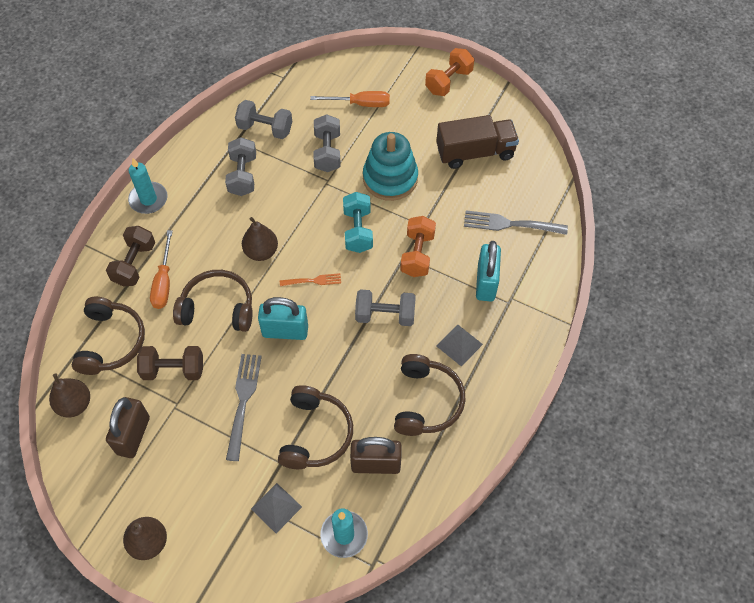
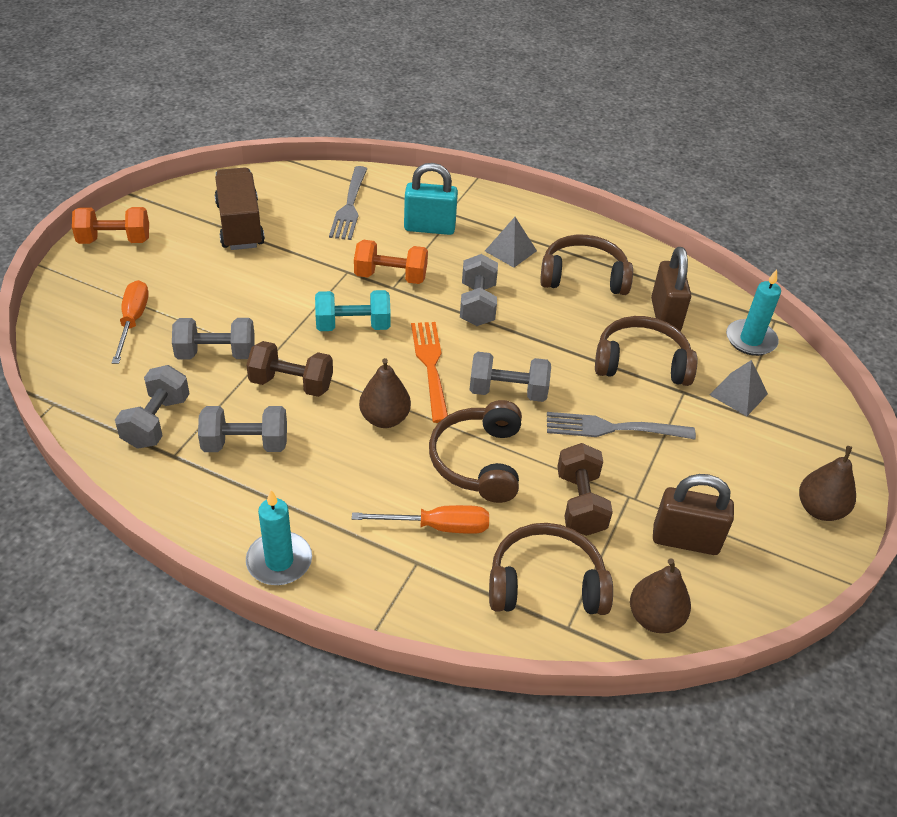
camera: 95 degrees left, 15 degrees down
(134, 264) = (405, 567): brown dumbbell -> brown dumbbell (291, 384)
(285, 331) = (508, 391): turquoise padlock -> grey dumbbell
(313, 281) = (431, 367): orange fork -> orange fork, size x1.73
(390, 178) = (271, 296): turquoise stacking toy -> none
(448, 81) = (114, 240): orange dumbbell -> orange dumbbell turned 45 degrees counterclockwise

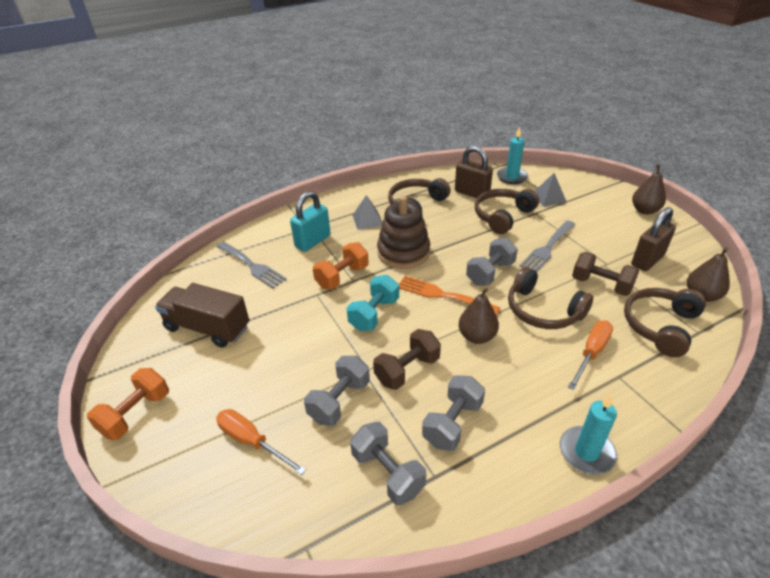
camera: 50 degrees left, 5 degrees down
(477, 305) = (403, 252): grey dumbbell -> brown stacking toy

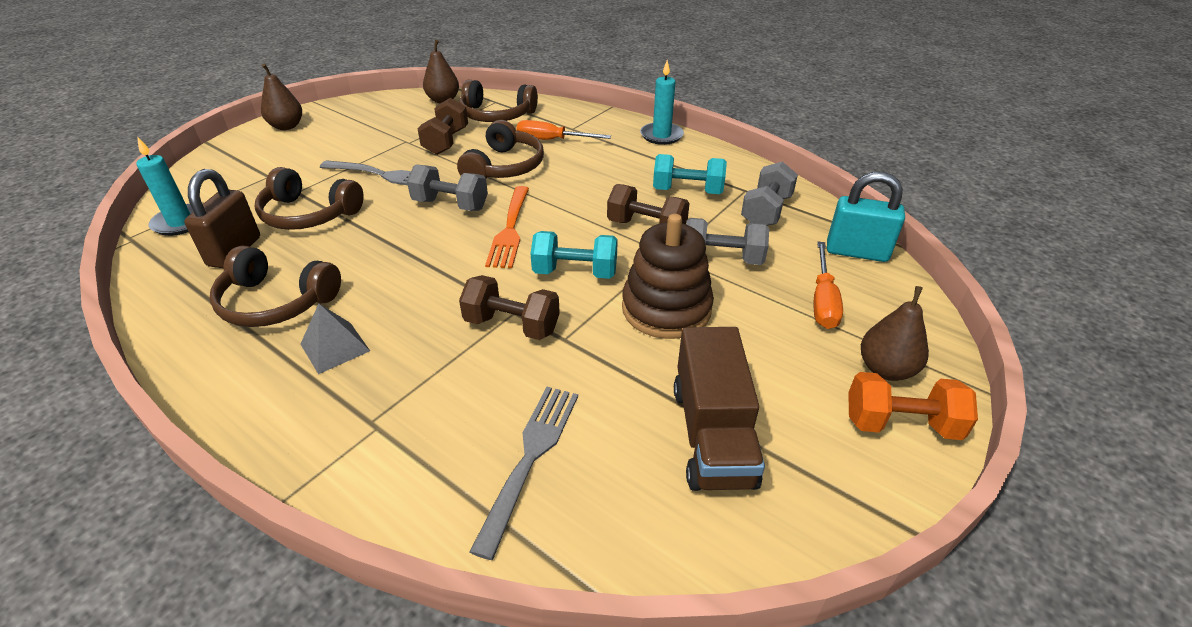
camera: 115 degrees left, 0 degrees up
(313, 241) = (423, 398): turquoise padlock -> turquoise padlock (856, 252)
(342, 277) = (512, 325): orange dumbbell -> brown dumbbell
(403, 252) = (427, 281): brown stacking toy -> brown stacking toy (666, 309)
(453, 423) = (687, 191): grey dumbbell -> turquoise dumbbell
(477, 336) = (568, 197): brown pear -> brown pear (885, 369)
(548, 197) = (252, 186): grey pyramid -> none
(647, 260) = (392, 122): brown padlock -> none

